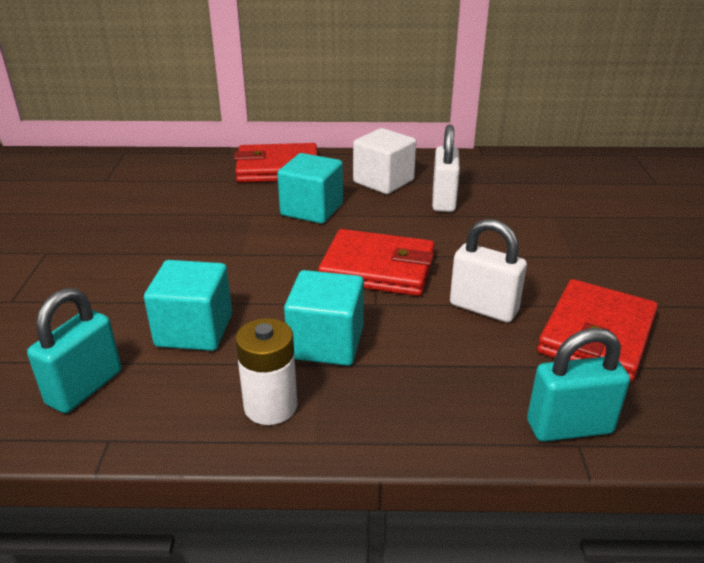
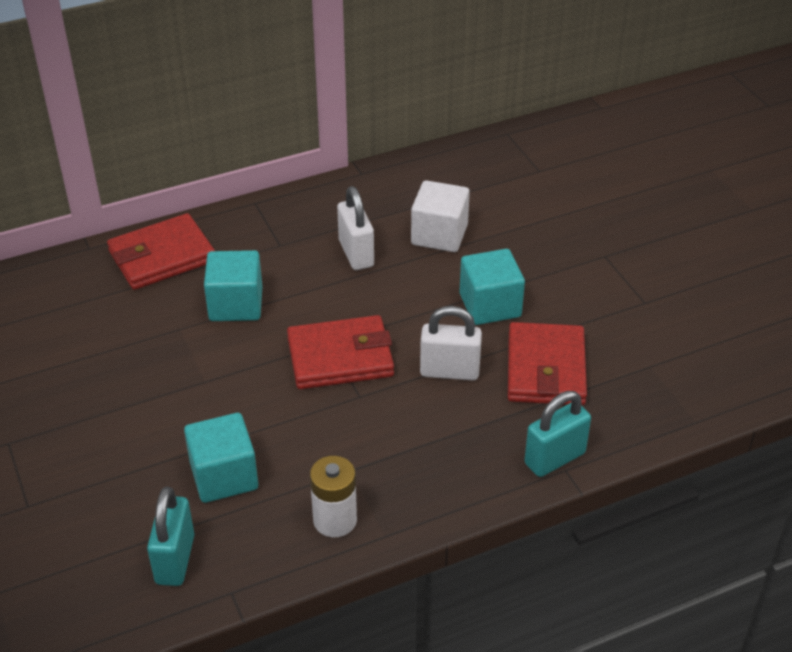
camera: 25 degrees left, 10 degrees up
(326, 343) = (342, 449): turquoise cube -> turquoise cube (490, 305)
(383, 181) = (284, 244): white cube -> white cube (439, 235)

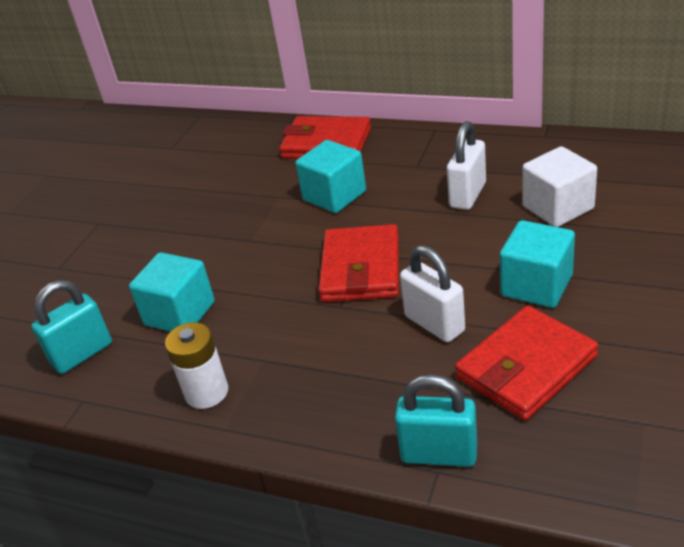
camera: 50 degrees right, 5 degrees down
(340, 357) = (361, 268): red wallet -> red wallet turned 60 degrees clockwise

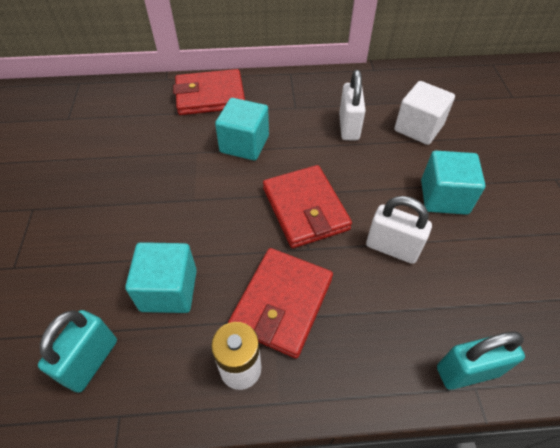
camera: 30 degrees left, 15 degrees up
(526, 367) = (480, 271): red wallet -> red wallet (282, 303)

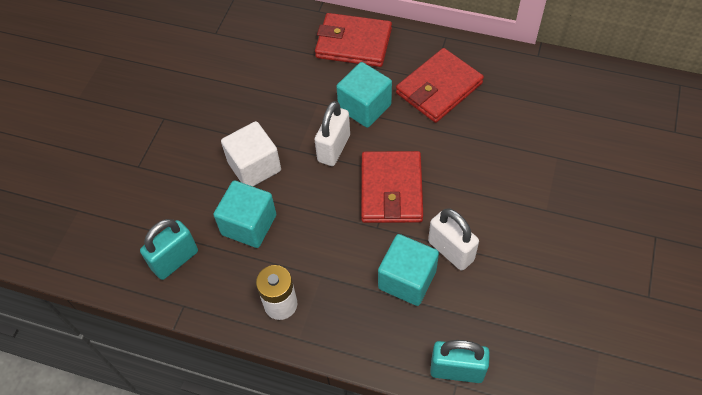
camera: 25 degrees right, 5 degrees up
(282, 303) = (333, 266): red wallet -> red wallet (439, 88)
(349, 127) = (475, 117): white padlock -> white padlock (334, 148)
(418, 128) = (546, 139): white cube -> white cube (254, 166)
(444, 197) = (528, 219): turquoise cube -> turquoise cube (407, 279)

